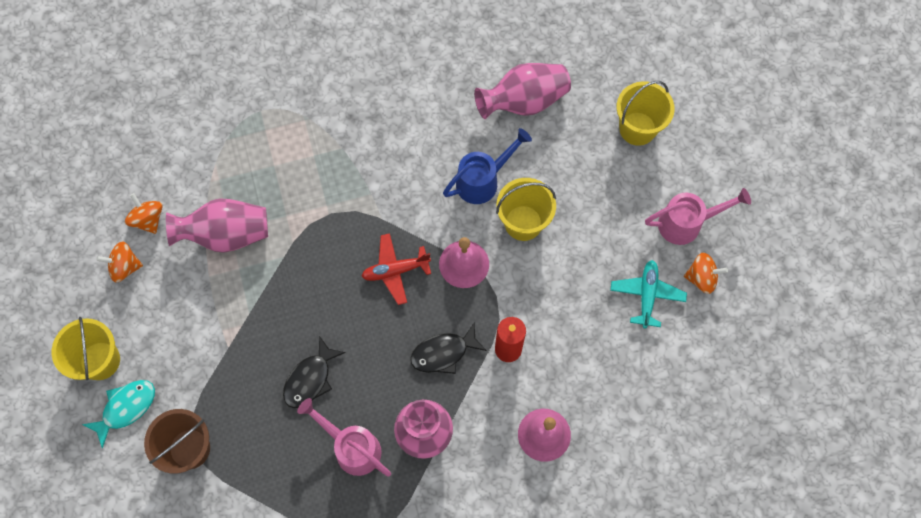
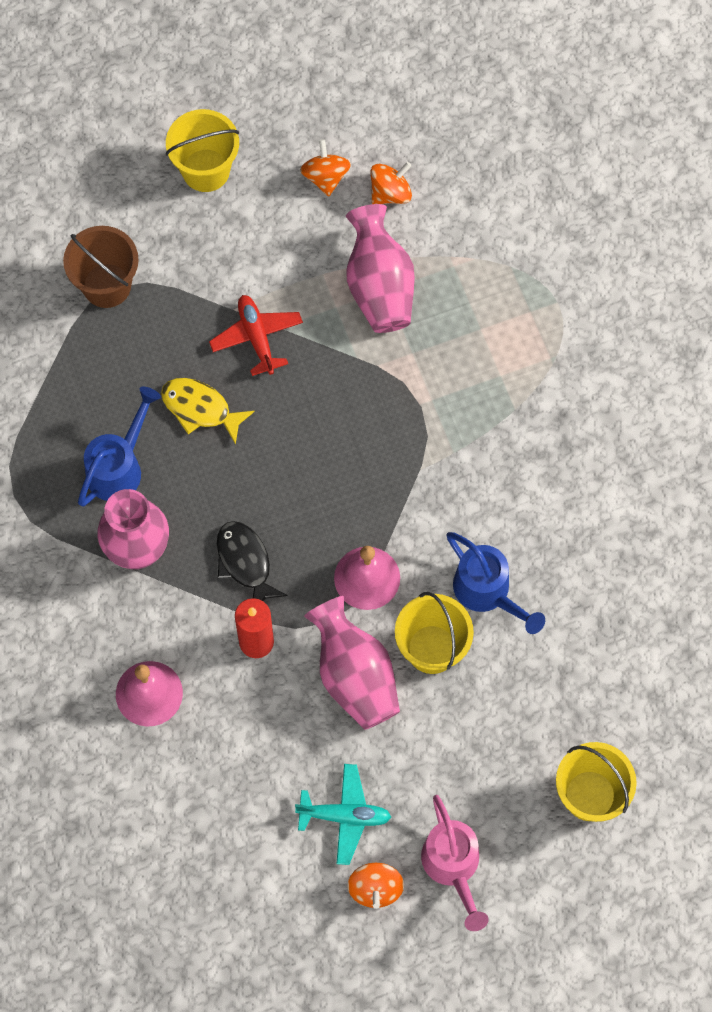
camera: 85 degrees right, 0 degrees up
(126, 408) = (150, 208): turquoise fish -> none
(310, 379) = (200, 408): black fish -> yellow fish
(352, 447) = (119, 467): pink watering can -> blue watering can
(395, 270) = (350, 494): red plane -> red plane (257, 337)
(524, 101) = (612, 638): pink vase -> pink vase (354, 675)

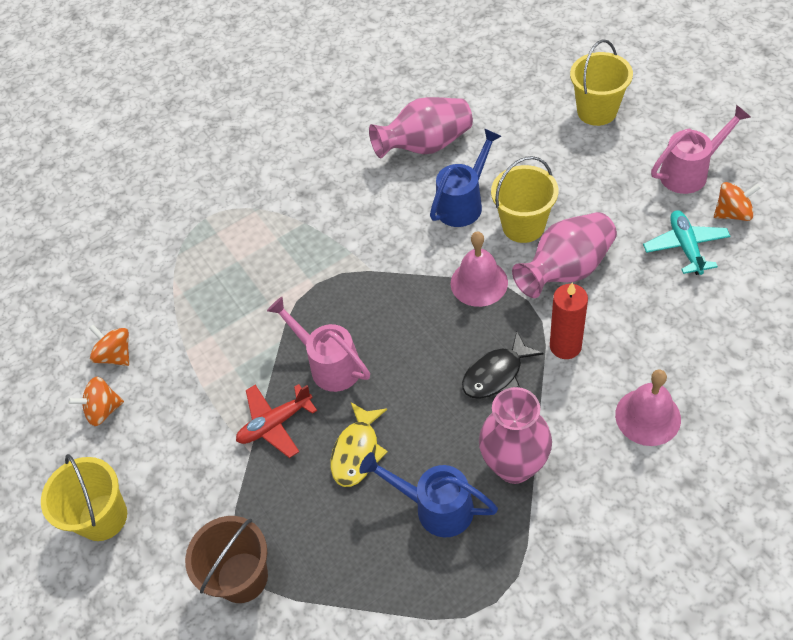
camera: 95 degrees left, 15 degrees down
(310, 401) = (329, 364): none -> pink watering can
(379, 286) = (208, 341): pink vase -> pink vase (426, 145)

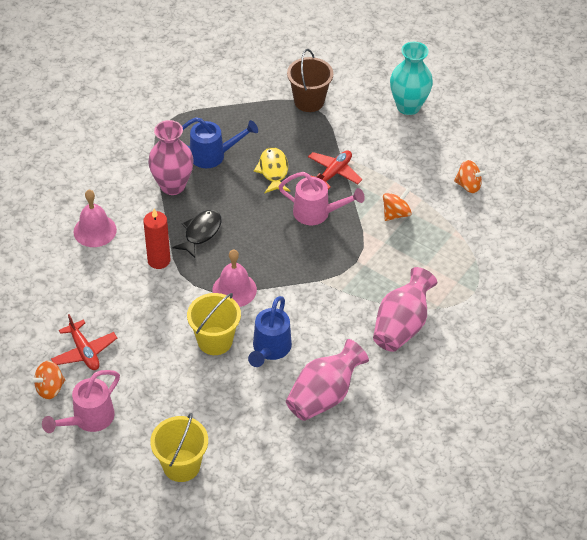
camera: 150 degrees right, 5 degrees down
(103, 410) = (451, 155): orange spinning top -> orange spinning top (395, 214)
(103, 517) = (408, 106): yellow bucket -> turquoise vase
(566, 270) = (172, 313): pink vase -> pink vase (401, 325)
(685, 247) = (84, 351): turquoise plane -> red plane

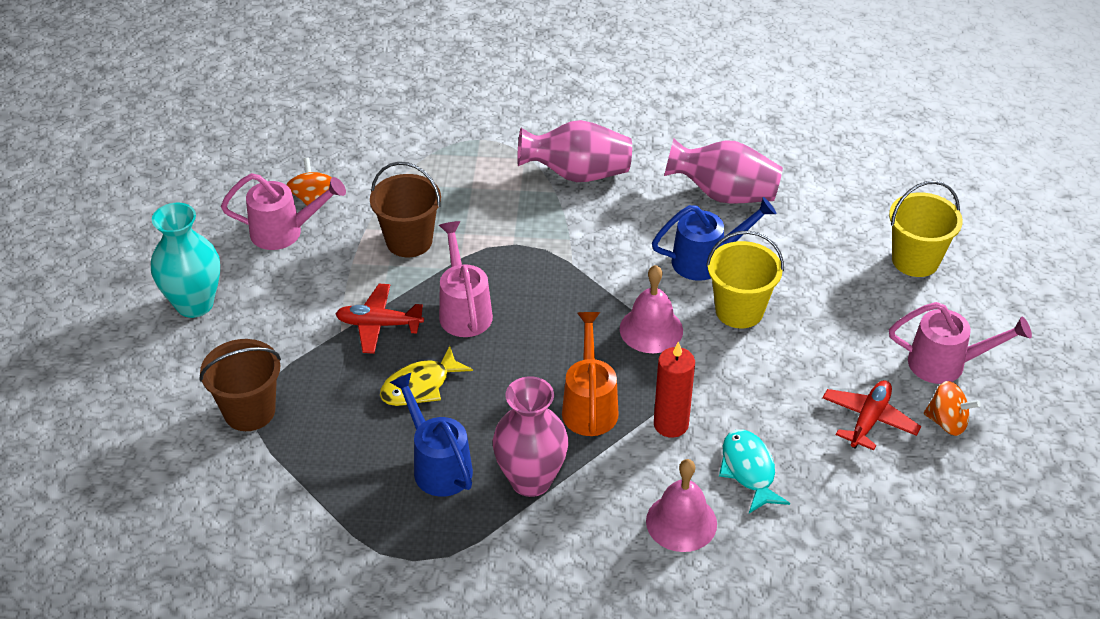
camera: 120 degrees left, 5 degrees down
(100, 276) = (749, 470): none -> turquoise fish
(201, 233) = (589, 406): black fish -> orange watering can
(395, 214) = (409, 241): orange spinning top -> brown bucket
(444, 162) = (284, 232): none -> pink watering can

